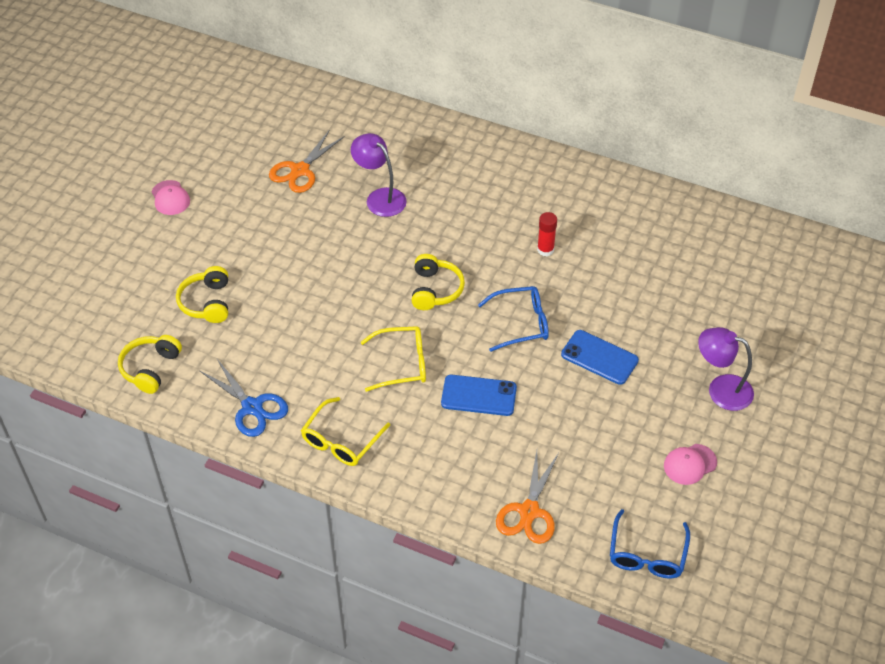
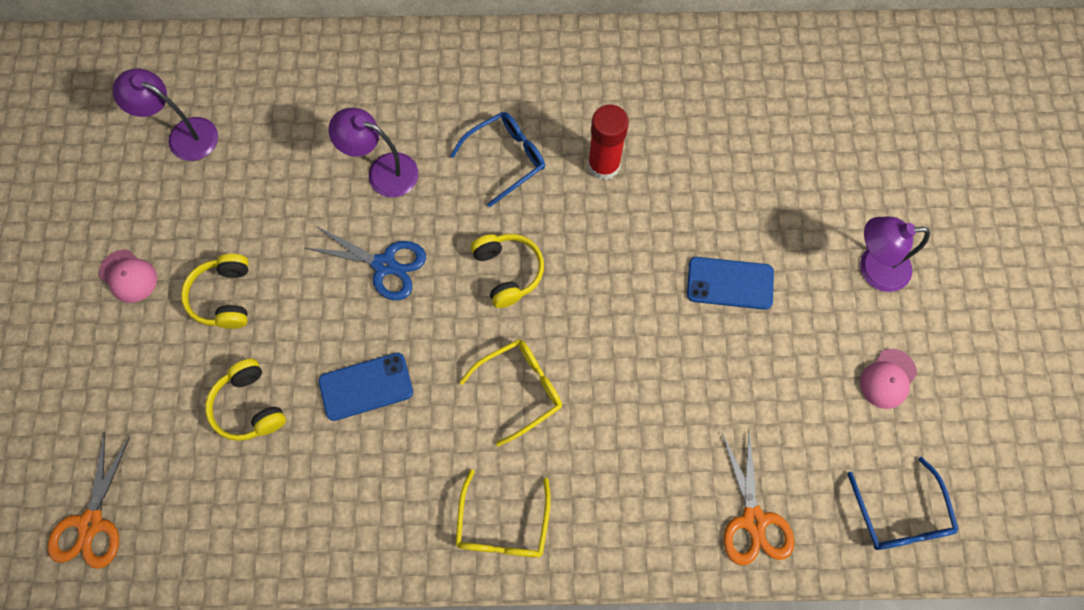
camera: 25 degrees left, 20 degrees up
(150, 368) = (227, 531): yellow headphones -> yellow headphones (224, 297)
(252, 407) = (377, 528): blue scissors -> blue scissors (384, 265)
(254, 129) = (184, 135): none -> purple lamp
(300, 170) = (269, 172): orange scissors -> orange scissors (91, 523)
(479, 396) = (626, 393): blue phone -> blue phone (366, 386)
(520, 323) = (624, 275): blue glasses -> blue glasses (505, 159)
(545, 250) = (603, 165): red glue stick -> red glue stick, size x1.58

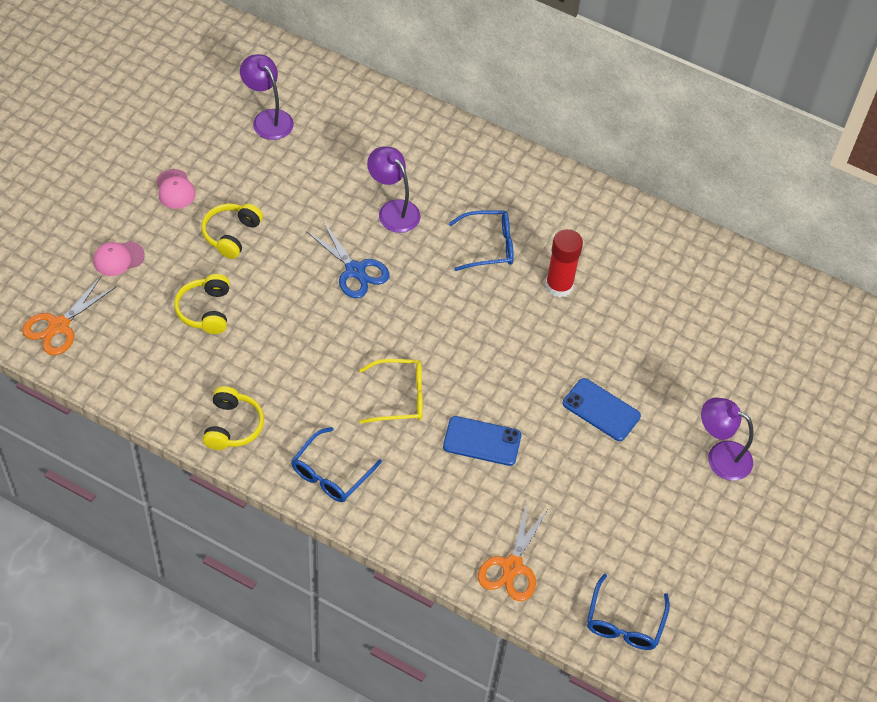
camera: 25 degrees right, 15 degrees down
(366, 386) = (292, 339): blue phone -> blue phone (482, 441)
(503, 525) = (331, 473): yellow glasses -> blue glasses
(508, 272) = (440, 319): yellow headphones -> yellow headphones (232, 426)
(888, 379) = (679, 533): pink cap -> pink cap (118, 258)

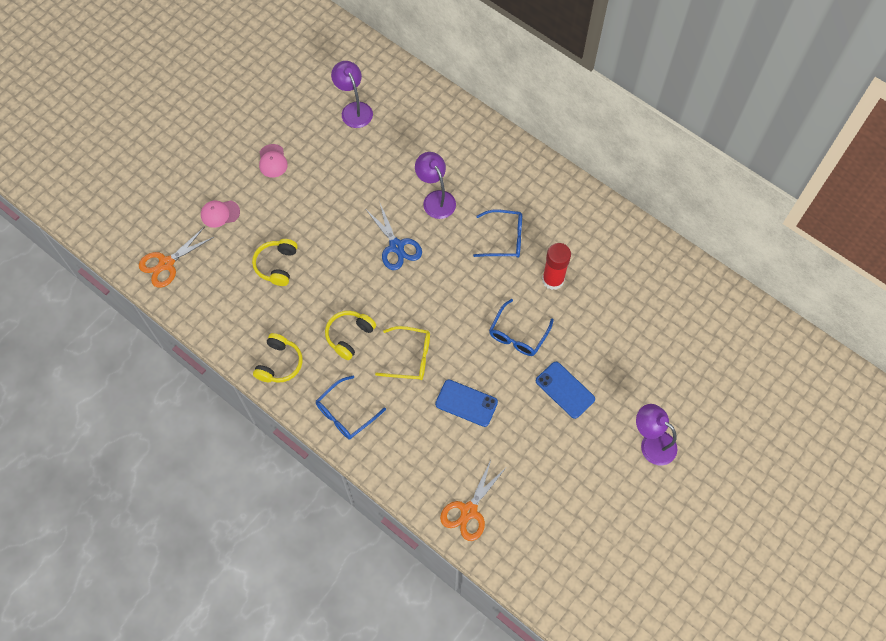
camera: 15 degrees right, 10 degrees up
(231, 235) = (308, 204): yellow headphones -> yellow headphones (349, 336)
(624, 622) = (547, 570): blue glasses -> blue glasses (518, 334)

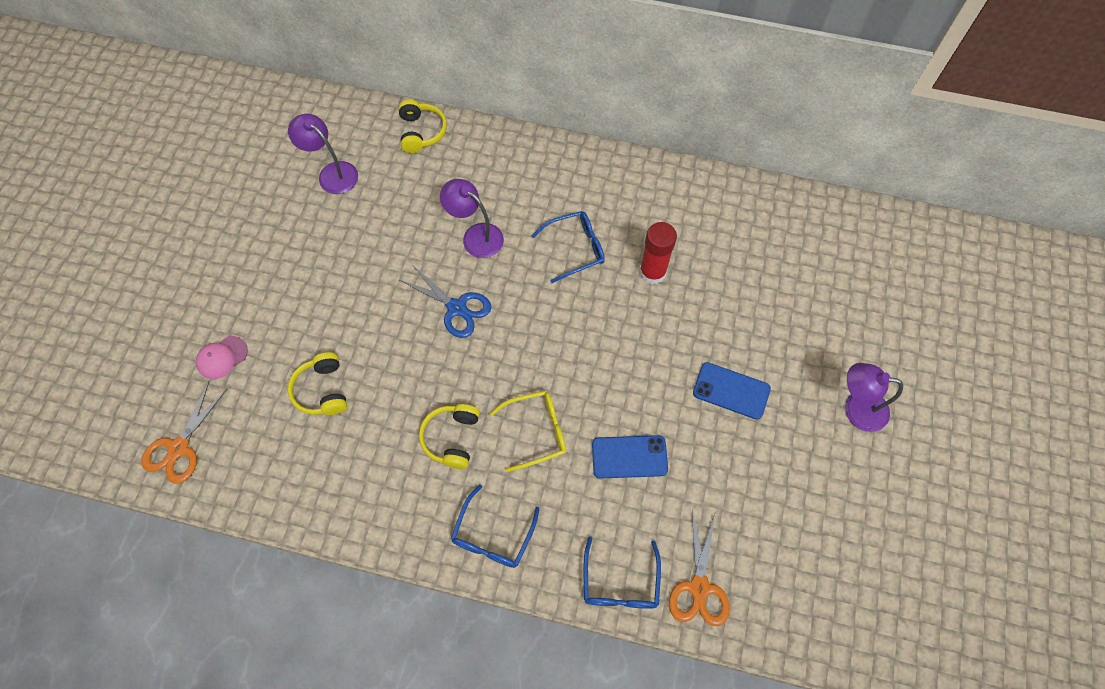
camera: 25 degrees left, 0 degrees up
(272, 161) = (260, 269): pink cap -> none
(279, 363) = (381, 510): yellow headphones -> yellow headphones (421, 132)
(518, 334) = (646, 350): blue glasses -> blue glasses (620, 582)

